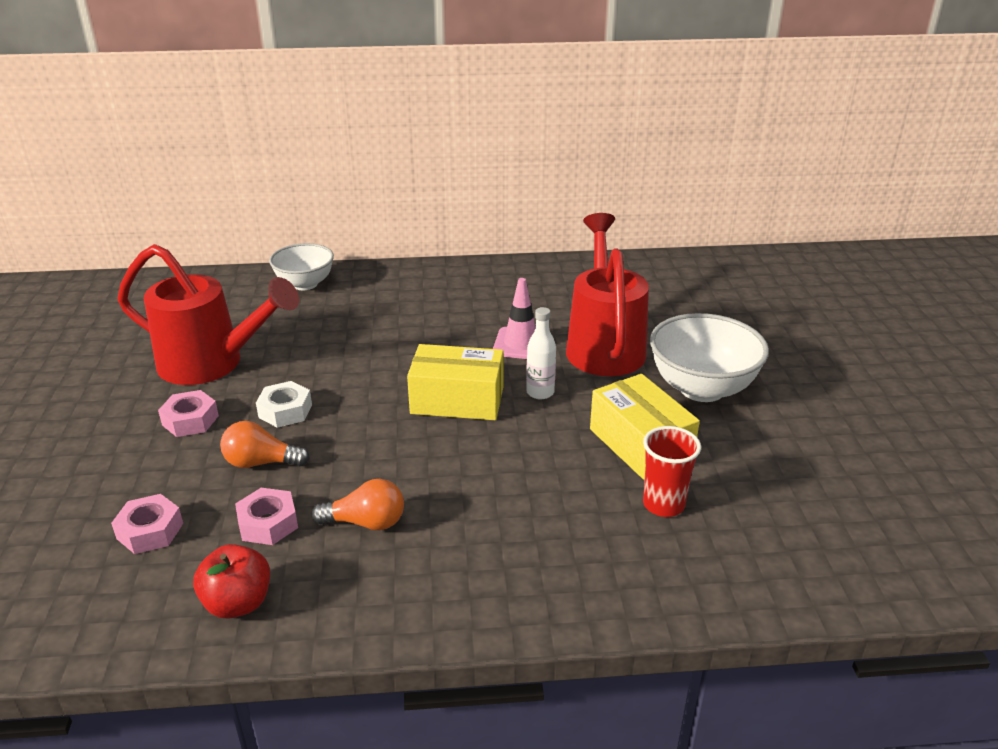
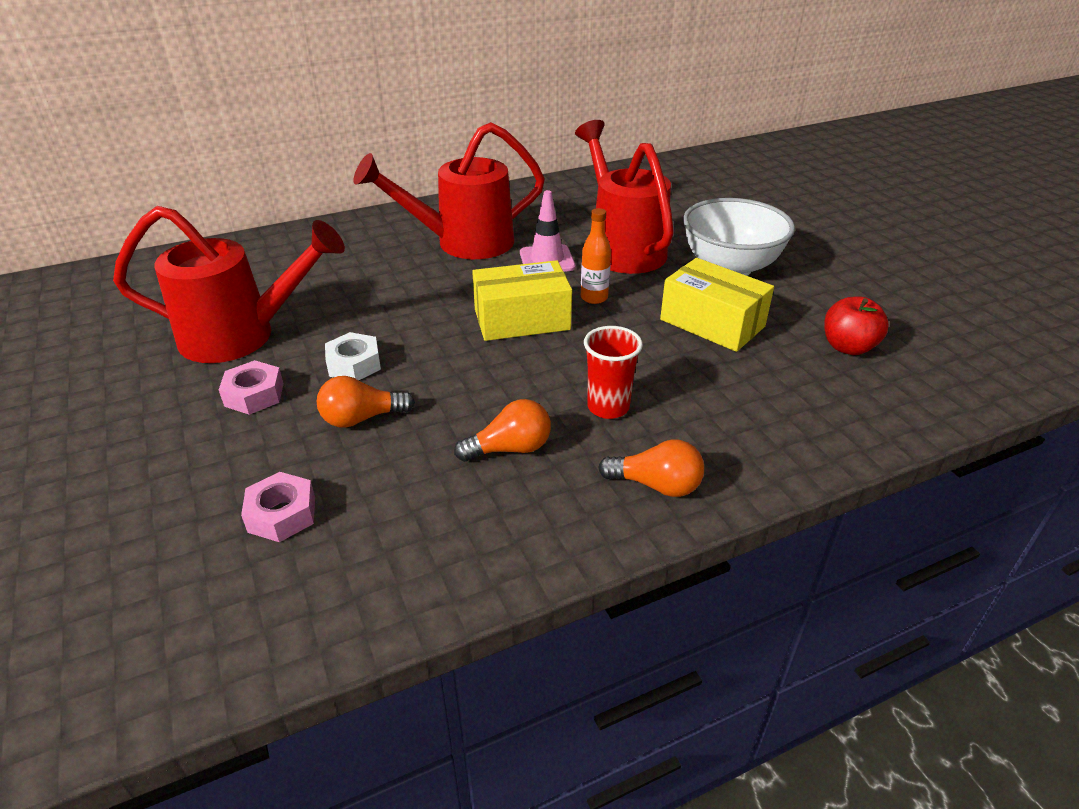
camera: 20 degrees left, 5 degrees up
(238, 603) = (430, 559): red apple -> red apple (848, 347)
(268, 523) = (409, 474): pink nut -> none
(305, 284) = (294, 243): white bowl -> none
(453, 311) = (463, 243): none -> red watering can
(473, 592) = (656, 485): none -> orange light bulb
(540, 392) = (594, 298): white bottle -> orange bottle
(663, 504) = (767, 368): red cup -> red cup (608, 407)

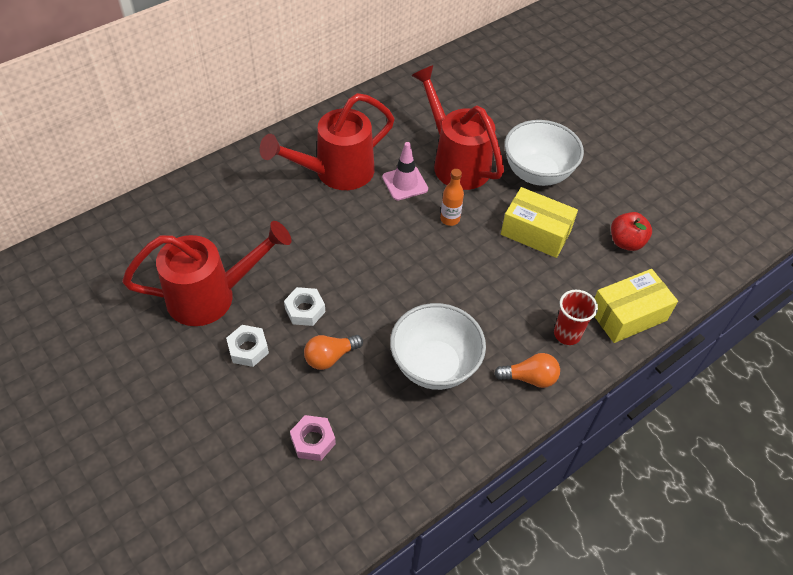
camera: 15 degrees left, 15 degrees up
(254, 395) = (248, 349): pink nut -> white nut
(510, 449) = (434, 365): orange light bulb -> white bowl
(522, 319) = (406, 249): yellow box -> yellow box (628, 315)
(608, 407) = (486, 320): red cup -> red cup (567, 334)

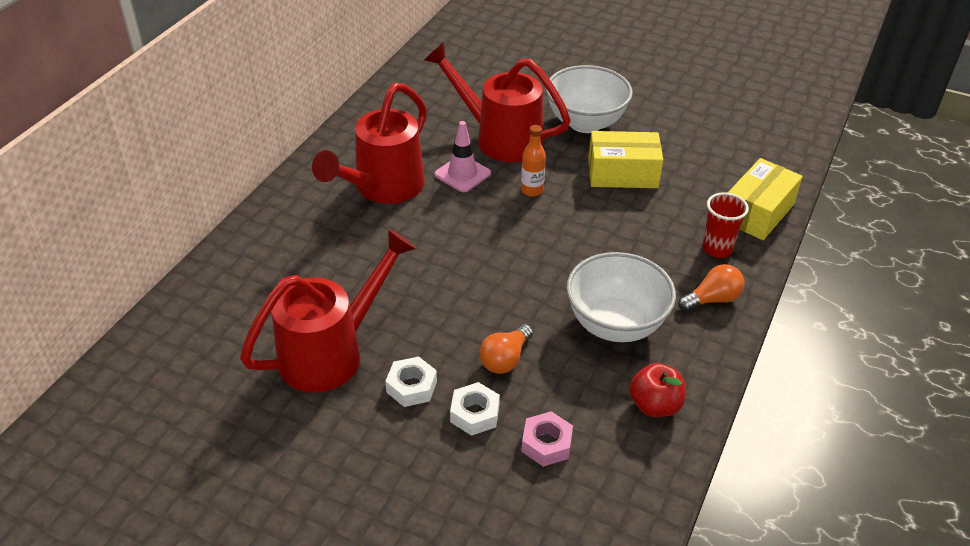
camera: 25 degrees left, 10 degrees down
(305, 310) = (445, 326): white nut -> white nut (475, 414)
(626, 242) = (709, 153): red apple -> red apple (654, 405)

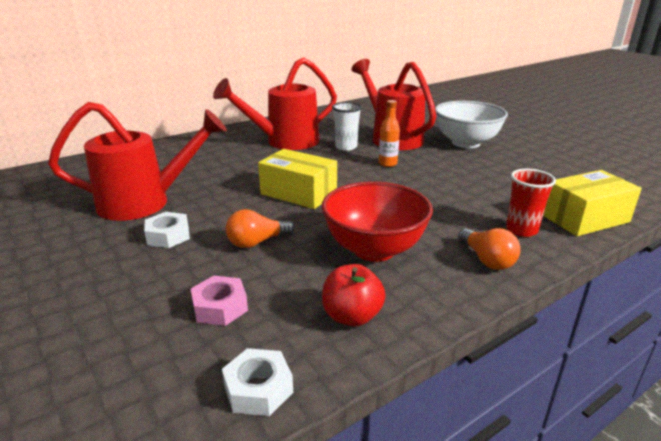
camera: 30 degrees right, 15 degrees down
(462, 174) = (346, 147): pink traffic cone -> white cup
(475, 414) = (190, 266): white nut -> white nut (258, 389)
(615, 324) = (374, 249): white bowl -> red bowl
(622, 173) = (471, 171): yellow box -> yellow box (298, 193)
(712, 299) = (487, 260): orange light bulb -> orange light bulb turned 60 degrees clockwise

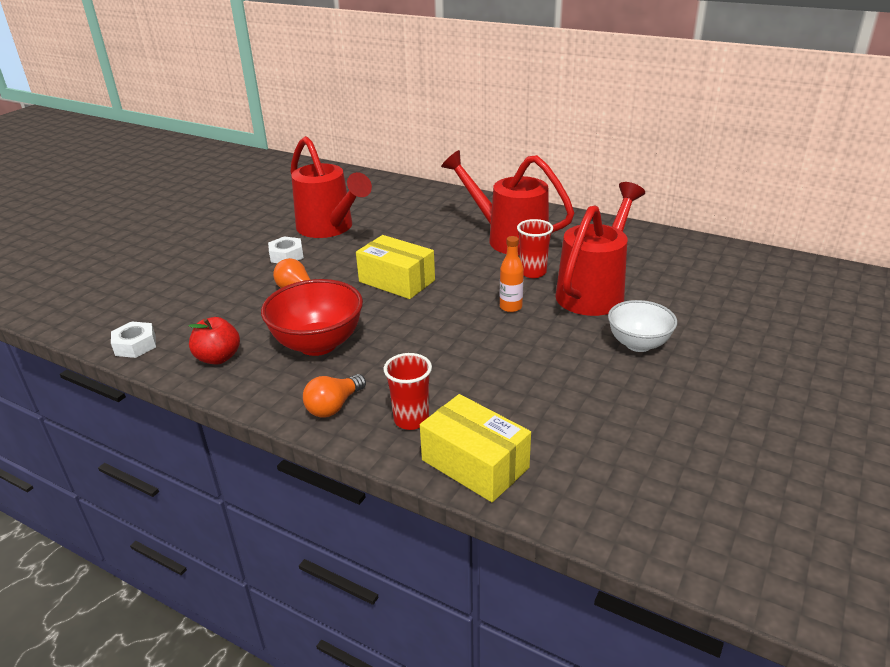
camera: 65 degrees right, 5 degrees up
(220, 307) = (209, 306): pink nut -> none
(298, 193) = (397, 281): yellow box -> yellow box turned 60 degrees counterclockwise
(346, 147) = (533, 272): white cup -> red cup
(466, 143) = (638, 344): white bowl -> white bowl, size x0.66

